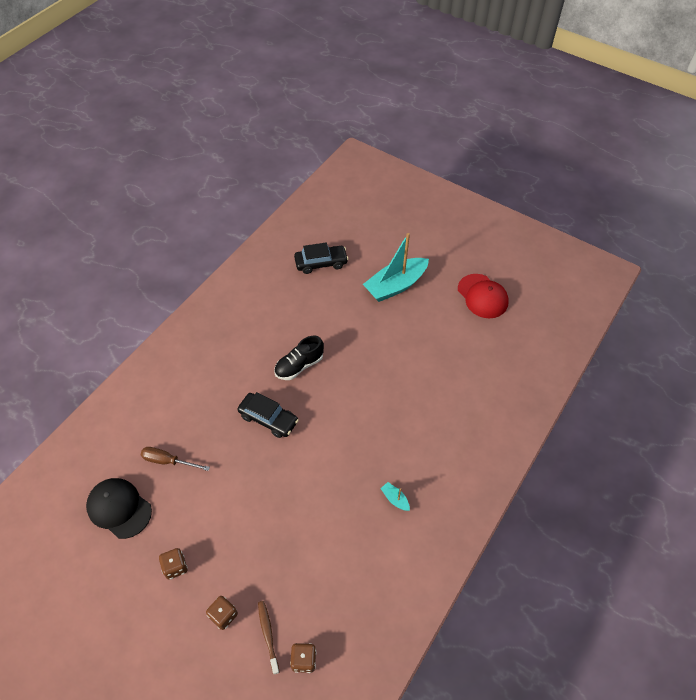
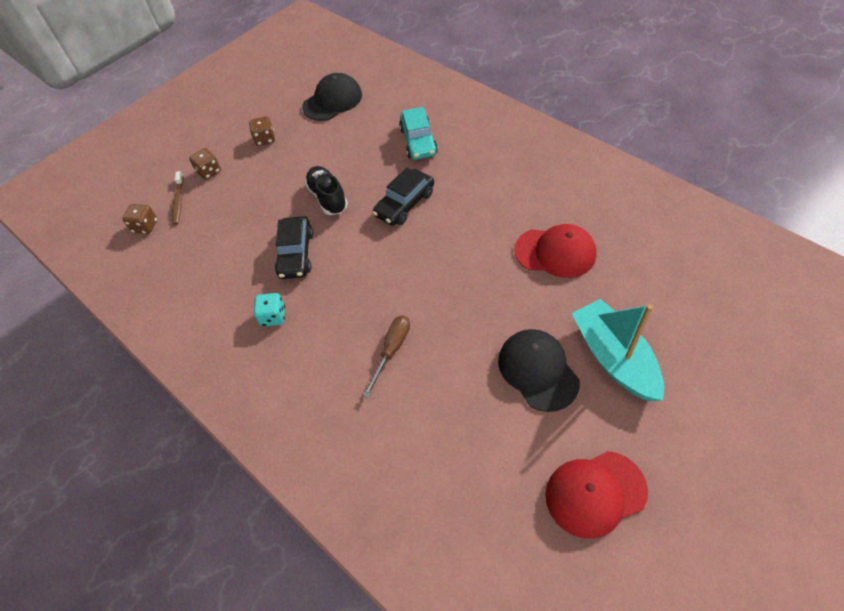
camera: 105 degrees right, 0 degrees up
(168, 461) = (372, 128): brown screwdriver -> brown screwdriver (392, 350)
(189, 418) = (418, 141): none -> turquoise car
(268, 635) = (178, 202): brown toothbrush -> brown toothbrush turned 90 degrees clockwise
(299, 366) = (474, 234): black shoe -> black shoe (328, 198)
(314, 315) = (555, 252): none -> red cap
(321, 263) = (654, 265): black car -> black car (296, 254)
(395, 499) = (273, 317): turquoise boat -> turquoise dice
(411, 323) = (538, 370): none -> black cap

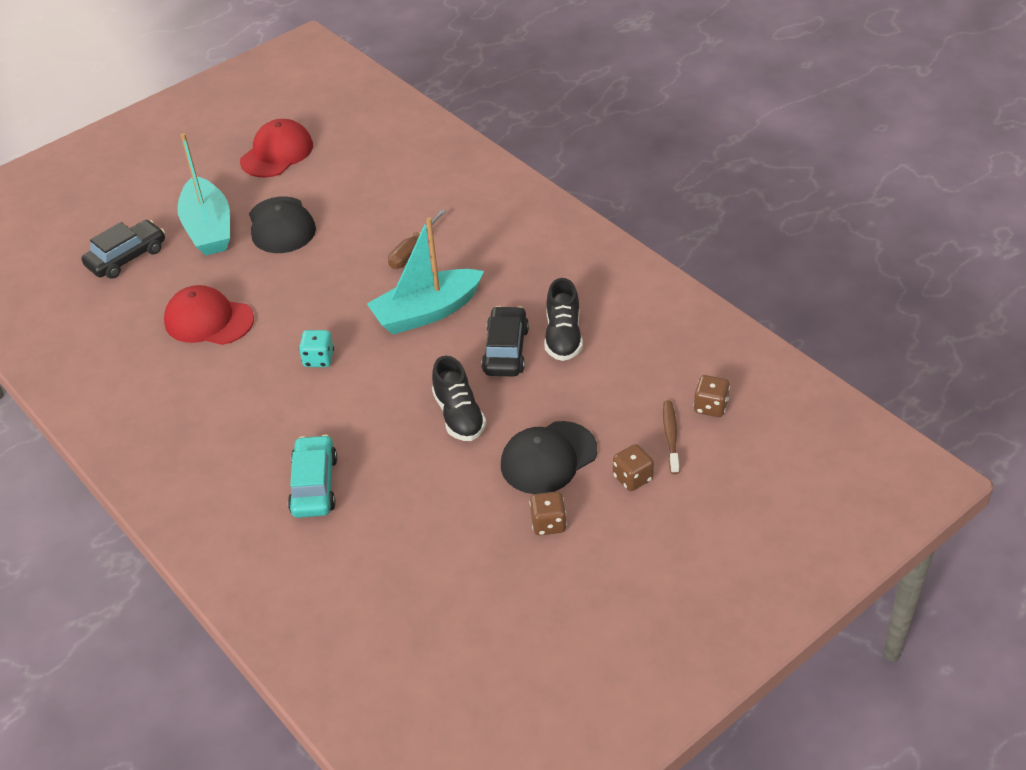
camera: 175 degrees left, 10 degrees down
(249, 272) = (563, 337): none -> black shoe
(273, 317) = (534, 290): turquoise dice -> turquoise dice (318, 359)
(332, 101) = (432, 585): black cap -> black cap (548, 458)
(366, 282) = (427, 312): none -> turquoise boat
(404, 204) = (360, 395): black car -> black car (127, 257)
(595, 493) = (277, 153): red cap -> red cap turned 45 degrees counterclockwise

